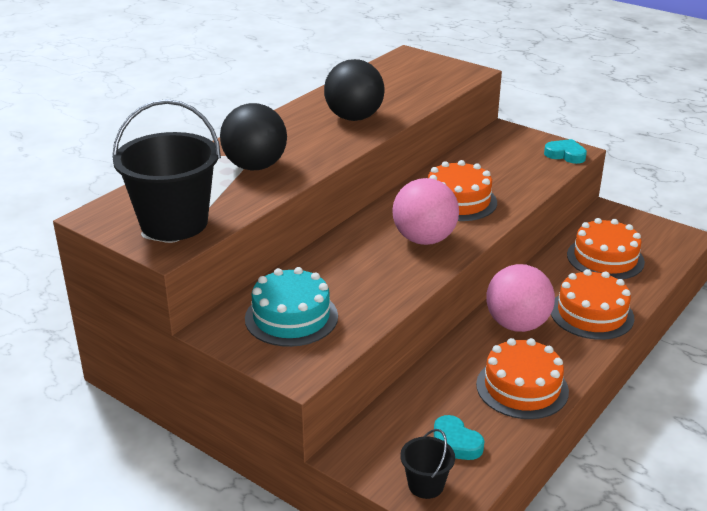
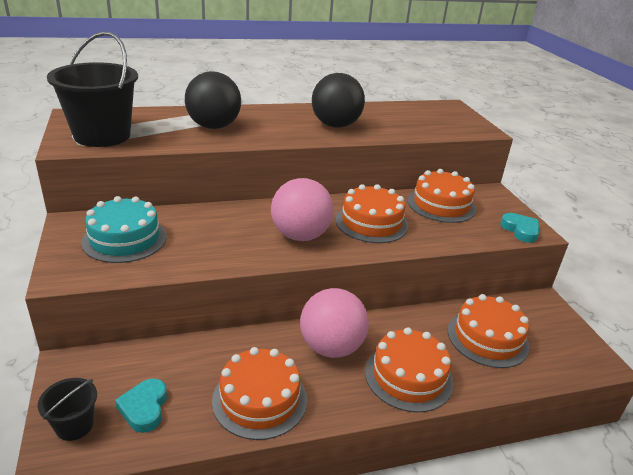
camera: 35 degrees right, 0 degrees up
(484, 159) = (441, 205): none -> orange cake

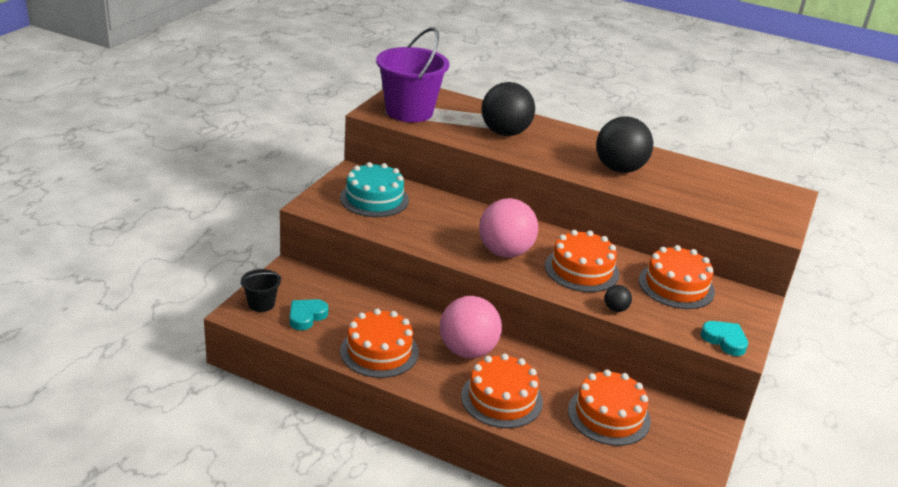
camera: 40 degrees right, 0 degrees up
(102, 135) = (409, 111): black bucket -> purple bucket
(434, 243) = (615, 309): none -> black ball
(520, 230) = (724, 340): turquoise heart -> turquoise heart turned 60 degrees counterclockwise

